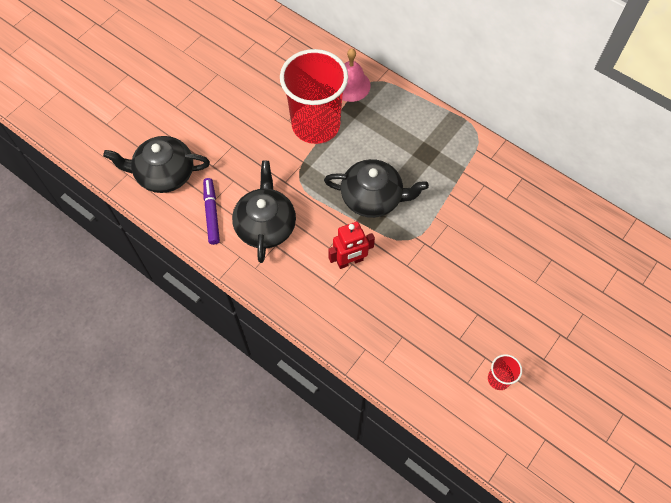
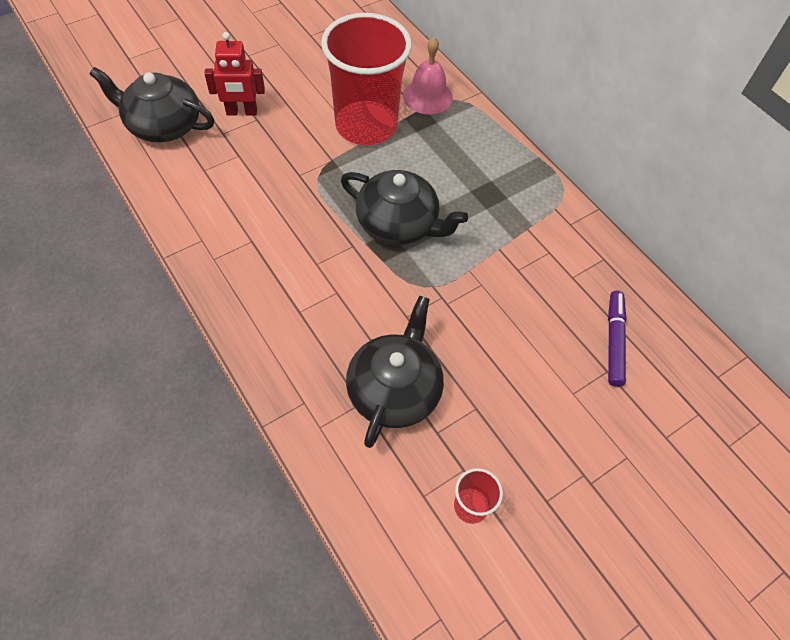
camera: 15 degrees right, 5 degrees down
(211, 214) = (194, 183): purple marker -> purple marker (614, 342)
(265, 225) = (251, 214): black teapot -> black teapot (394, 389)
(350, 261) = (335, 288): red robot -> red robot (241, 112)

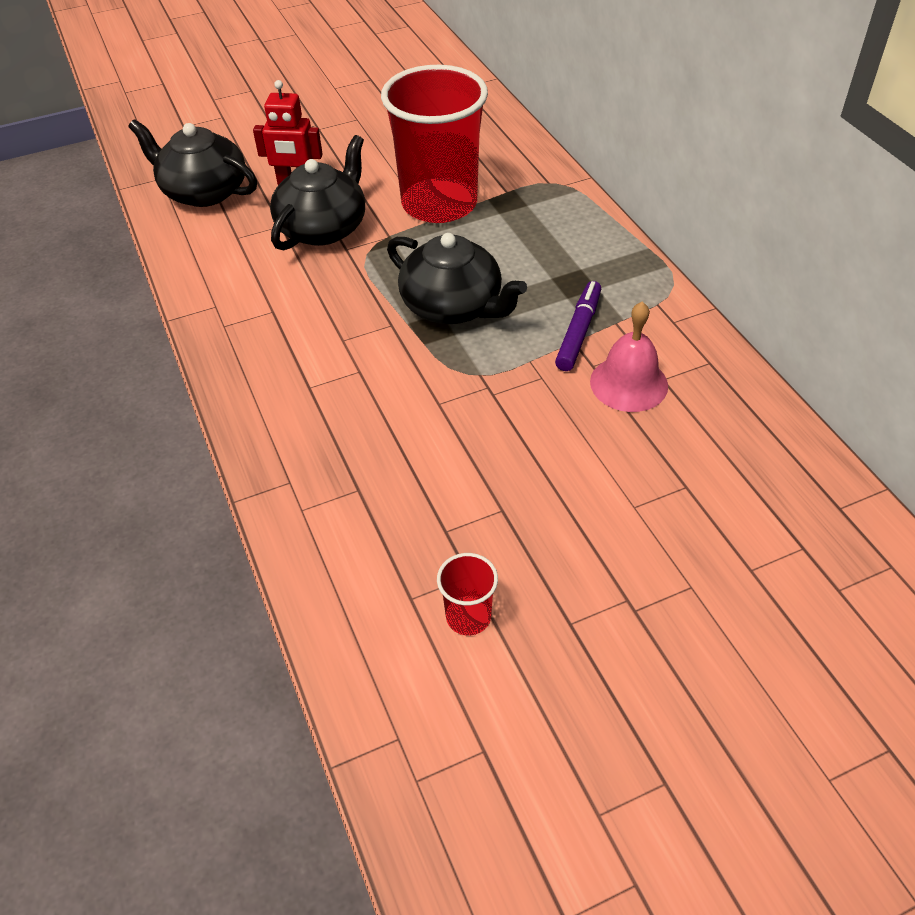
camera: 15 degrees right, 10 degrees down
(394, 389) = (404, 479): black teapot -> black teapot (323, 228)
(427, 96) = (522, 178): pink bell -> pink bell (629, 383)
(614, 342) = (702, 454): purple marker -> purple marker (578, 332)

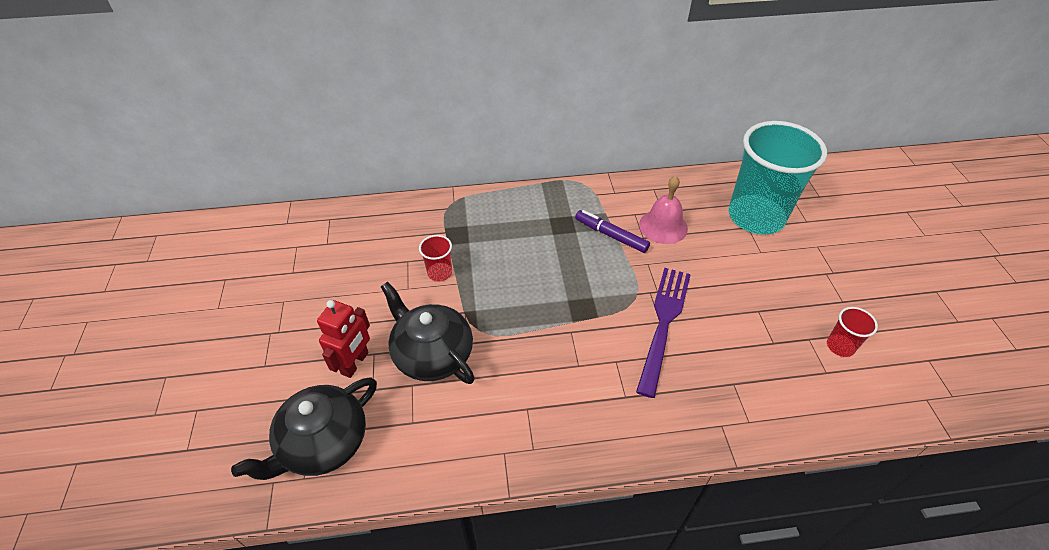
camera: 75 degrees left, 0 degrees up
(436, 407) = (663, 324): none -> purple fork
(439, 204) = (439, 273): red cup -> red cup, size x0.40
(453, 306) = (563, 291): black teapot -> none
(719, 495) = (756, 217): none -> turquoise cup

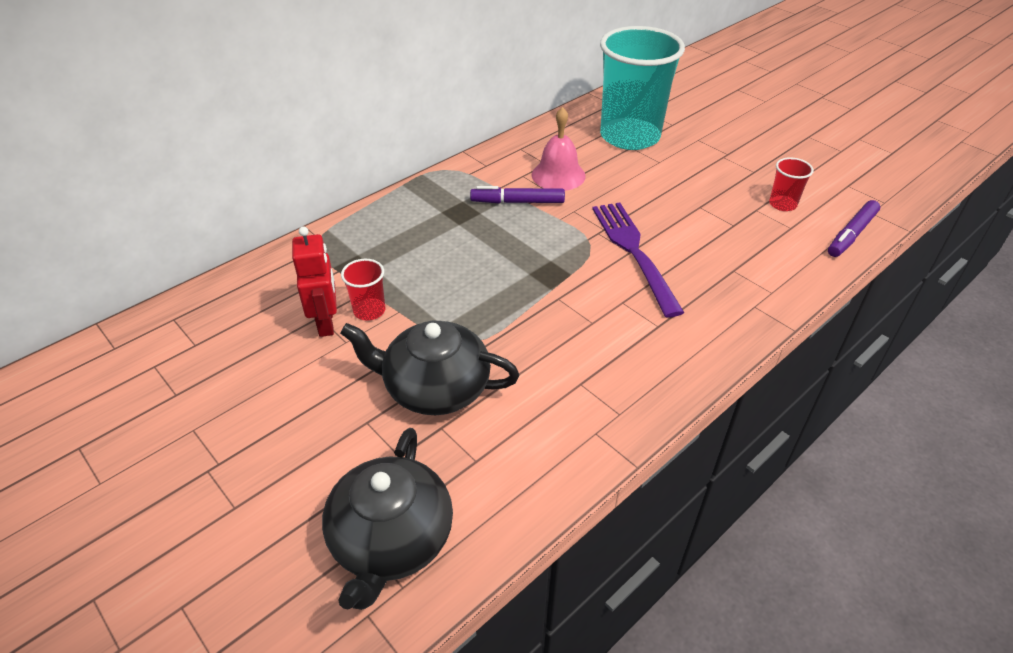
camera: 35 degrees left, 5 degrees down
(355, 363) = (353, 442): red robot -> red robot (326, 322)
(882, 410) = (851, 234): none -> purple marker

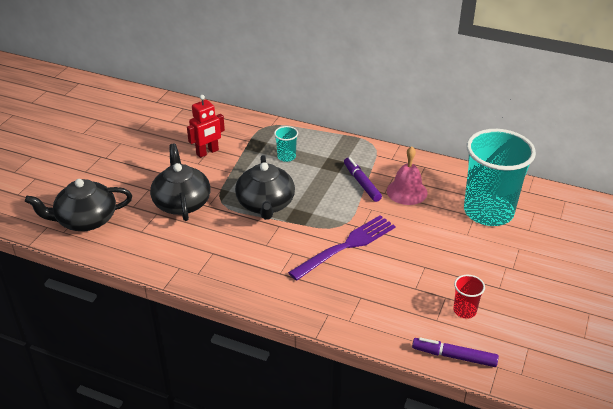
camera: 65 degrees right, 5 degrees down
(369, 310) = (225, 162): red cup -> none
(409, 246) = (286, 157): none -> turquoise cup
(503, 297) = (265, 204): none -> black teapot

